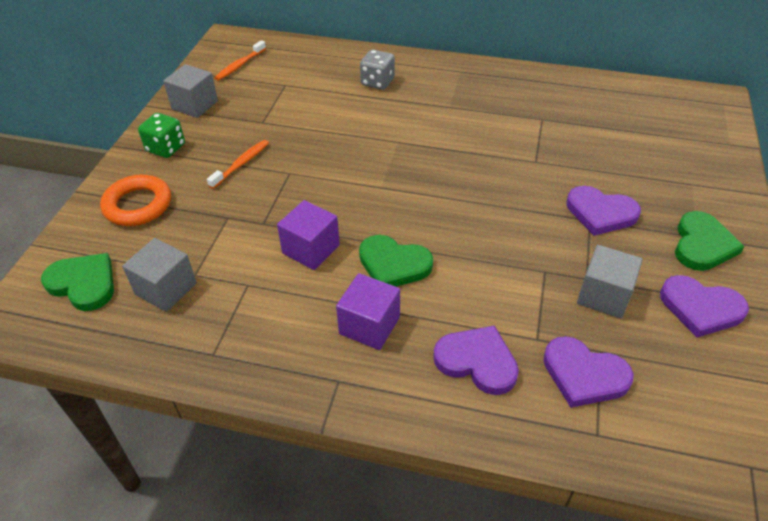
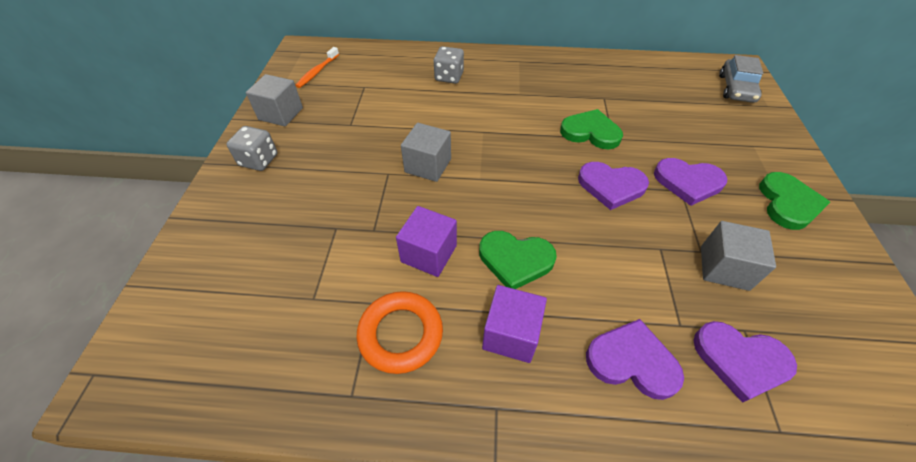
camera: 10 degrees left, 5 degrees up
(83, 283) = (190, 326): green heart -> green heart (590, 132)
(138, 205) = (239, 225): orange ring -> orange ring (401, 334)
(166, 148) = (259, 160): green dice -> grey dice
(166, 289) = (284, 320): grey cube -> grey cube (428, 165)
(241, 164) = (338, 169): orange toothbrush -> none
(700, 122) = (736, 88): none -> grey car
(700, 308) = (815, 269): purple heart -> purple heart (611, 186)

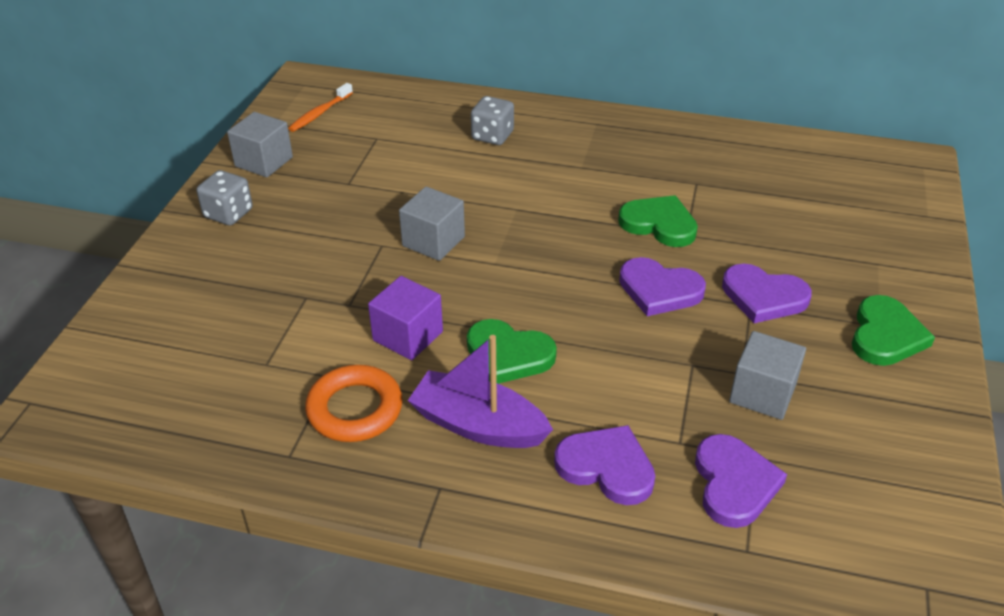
camera: 10 degrees right, 10 degrees down
(511, 334) = (478, 425): purple cube -> purple boat
(736, 88) = (892, 189): grey car -> none
(740, 360) = (734, 483): purple heart -> purple heart turned 120 degrees counterclockwise

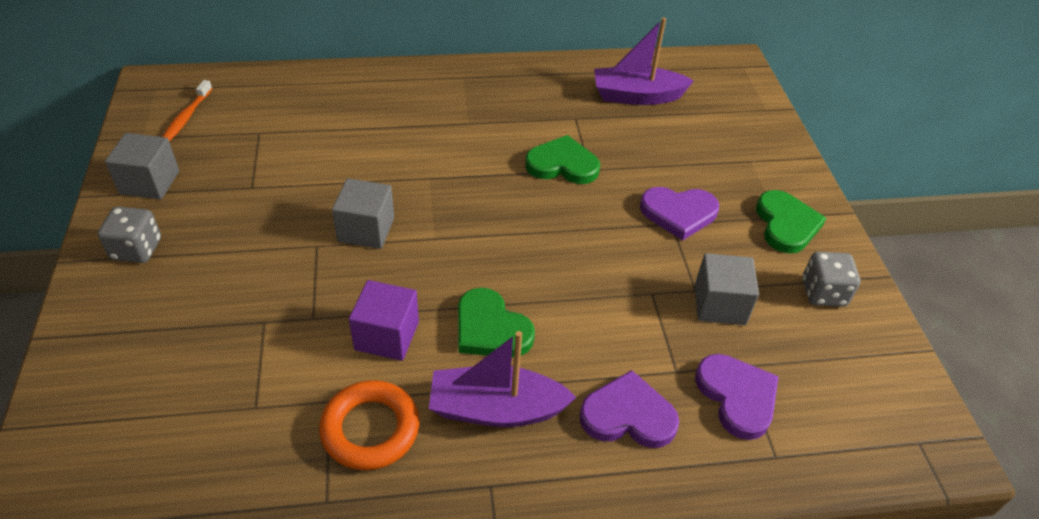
camera: 25 degrees left, 5 degrees up
(492, 136) = (373, 108): grey dice -> grey dice (823, 293)
(508, 355) = (490, 329): green heart -> green heart turned 45 degrees clockwise
(659, 290) = (592, 228): purple heart -> none
(777, 174) = (636, 96): none -> purple boat

